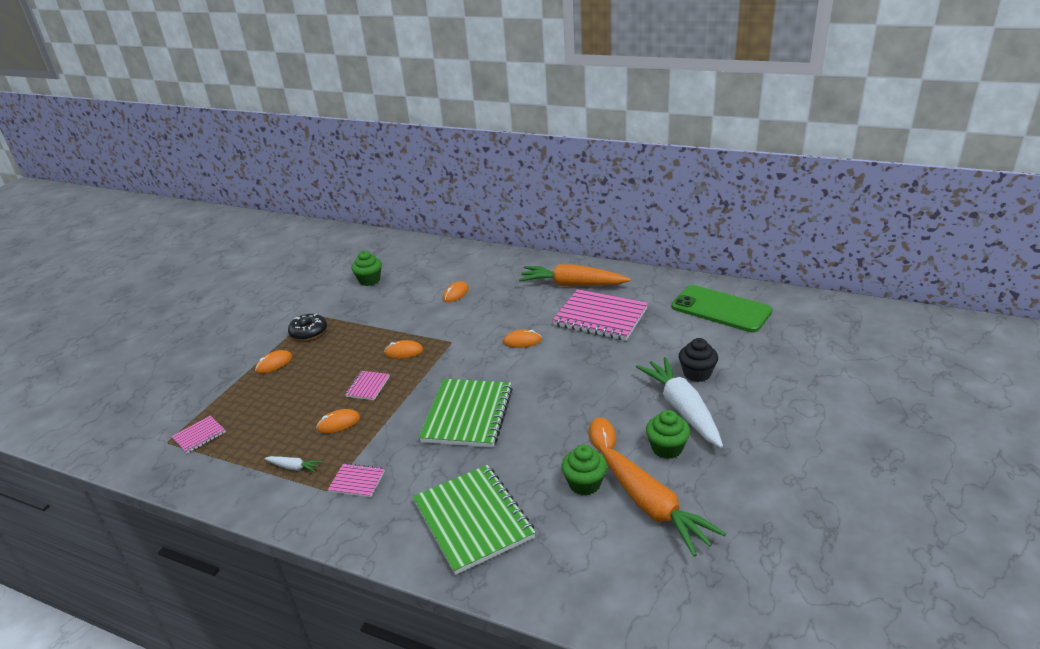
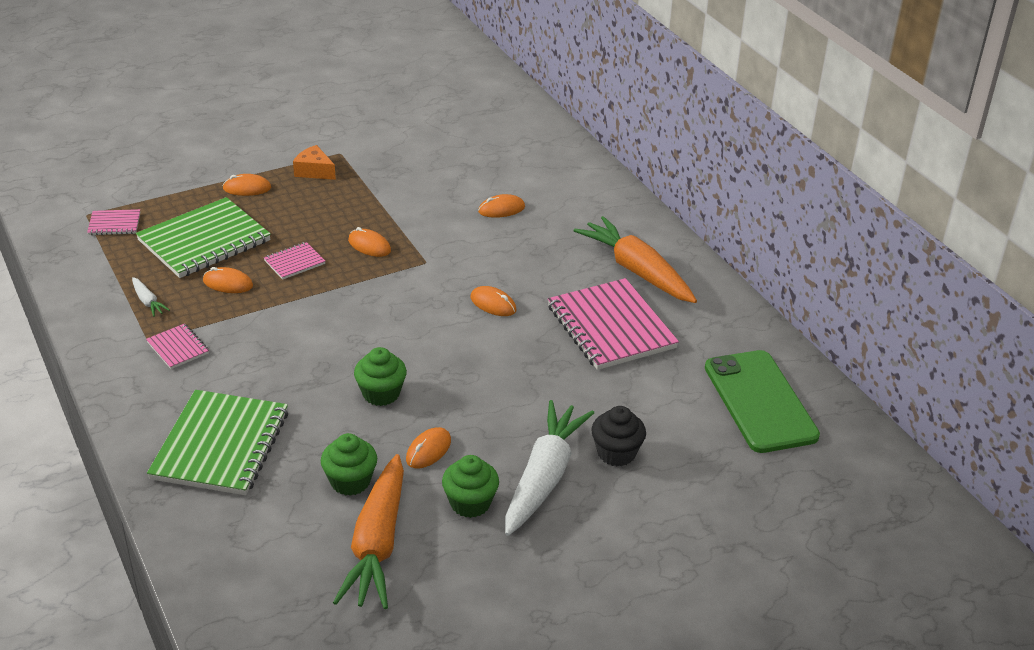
camera: 35 degrees right, 5 degrees up
(308, 332) = (314, 171): black donut -> orange cheese
(369, 280) = (439, 143): green cupcake -> green cupcake (381, 394)
(468, 415) = (341, 348): green notebook -> green notebook (204, 241)

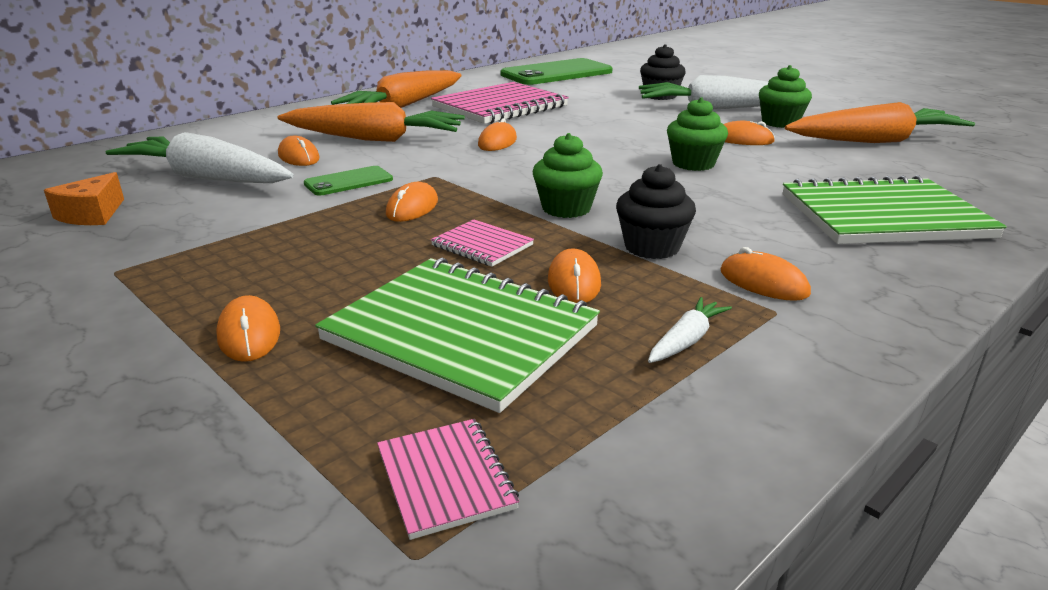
camera: 105 degrees left, 10 degrees down
(178, 348) = (763, 283): pink notebook -> orange mouse
(248, 322) = (652, 247): none -> black cupcake
(314, 171) = (183, 281): orange cheese -> orange cheese (92, 214)
(350, 481) = (827, 158): green cupcake -> green cupcake (566, 208)
(434, 226) = (348, 181): none -> green phone
(472, 174) = (206, 178): none -> white carrot
(532, 245) = (375, 139): none -> orange carrot

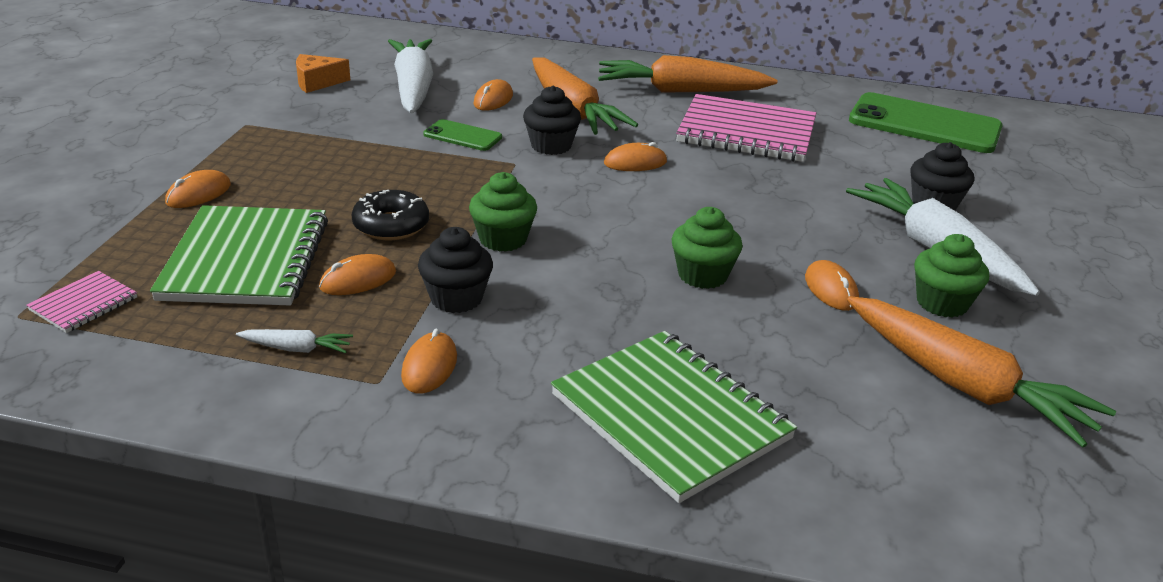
camera: 55 degrees right, 5 degrees up
(412, 207) = (436, 177): orange mouse -> none
(424, 158) = (551, 146): none -> black cupcake
(482, 245) = (391, 225): pink notebook -> black donut

